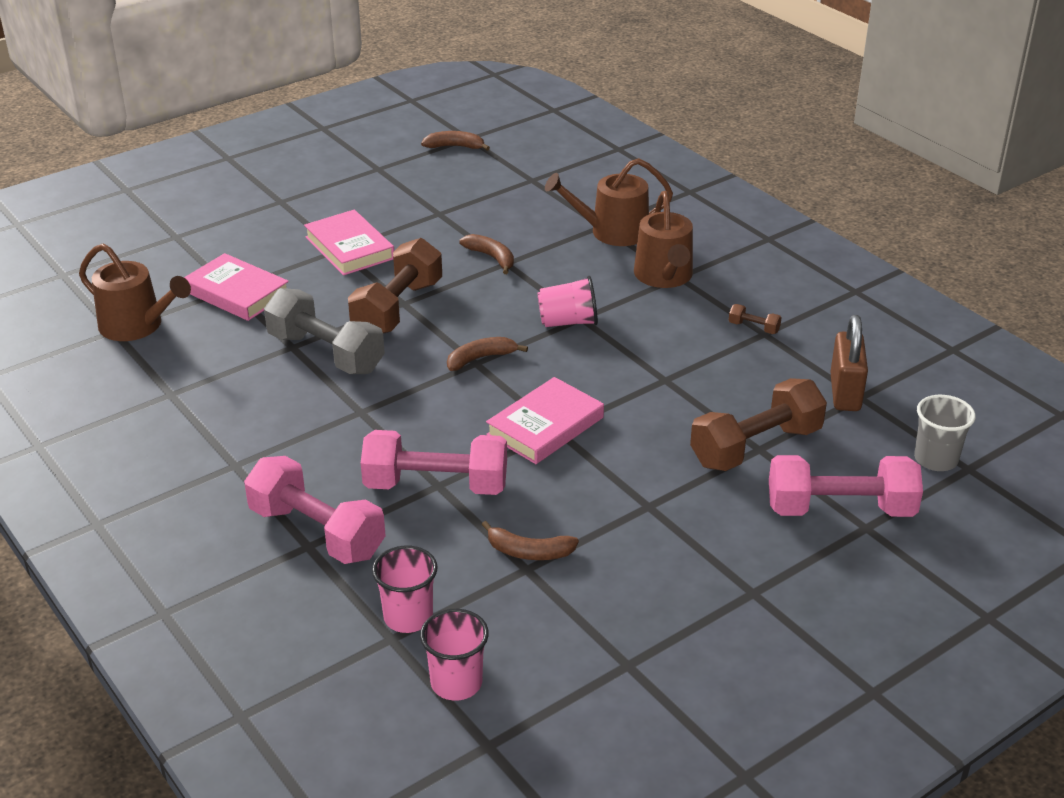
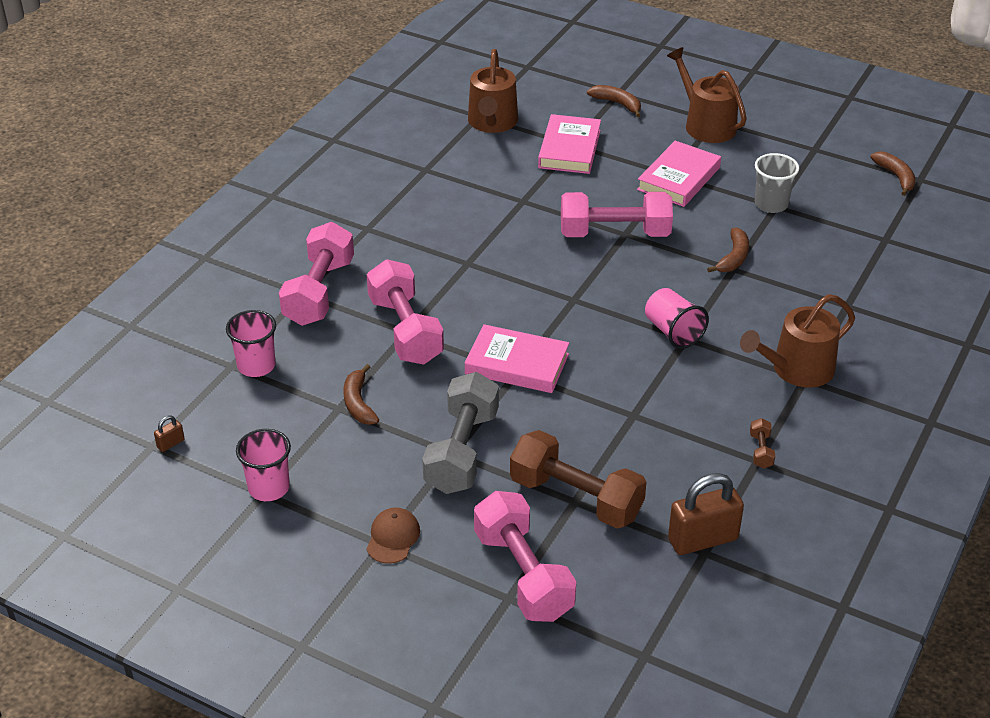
camera: 65 degrees right, 5 degrees up
(326, 353) = (527, 220): grey dumbbell -> grey dumbbell (462, 451)
(397, 308) = (614, 233): brown dumbbell -> pink dumbbell
(456, 683) = (203, 411): pink cup -> pink cup (269, 488)
(480, 358) = (581, 300): brown banana -> brown banana (617, 104)
(495, 727) = (170, 443): none -> brown padlock
(612, 232) = (842, 315): brown watering can -> brown watering can (706, 124)
(748, 582) = (393, 537): none -> brown cap
(936, 459) = (642, 628): grey cup -> grey cup (771, 204)

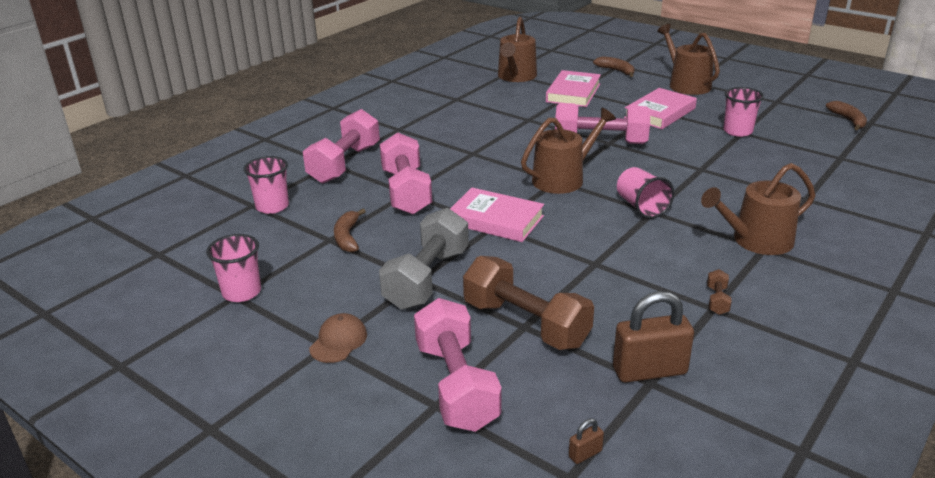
camera: 10 degrees right, 10 degrees down
(170, 443) = (174, 254): brown padlock -> brown padlock (585, 454)
(580, 296) = (563, 178): none -> brown watering can
(733, 257) = (702, 162): brown banana -> none
(771, 204) = (737, 131): grey cup -> pink cup

